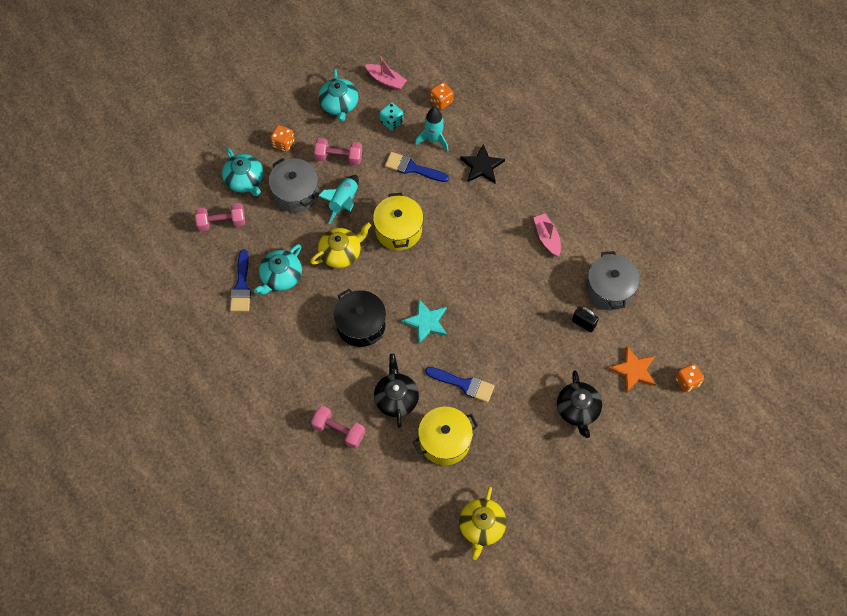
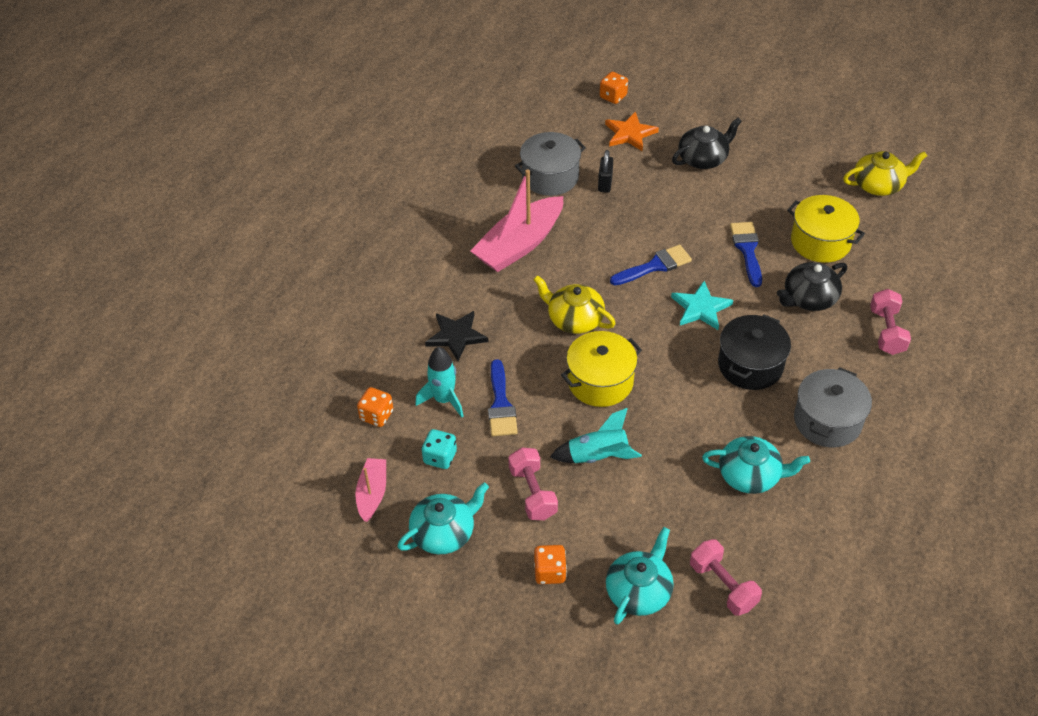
camera: 115 degrees left, 15 degrees down
(241, 286) = (795, 513): blue brush -> blue brush (655, 266)
(296, 193) = (619, 517): grey pot -> grey pot (827, 421)
(341, 253) = (672, 426): yellow teapot -> yellow teapot (574, 319)
(547, 237) = (519, 245): pink boat -> pink boat, size x1.90

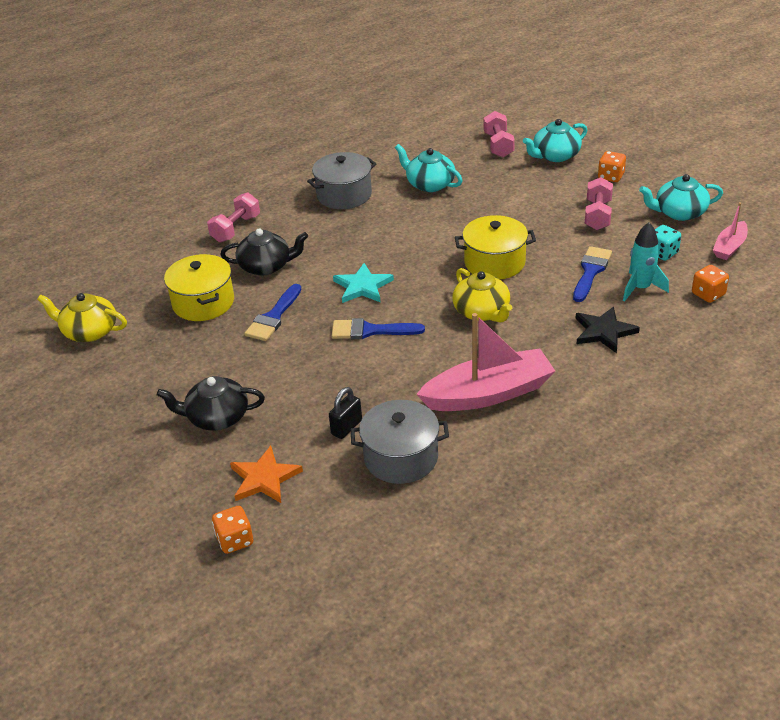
camera: 150 degrees left, 10 degrees down
(597, 456) = (532, 221): turquoise rocket -> none
(750, 365) = (363, 239): black pot -> none

